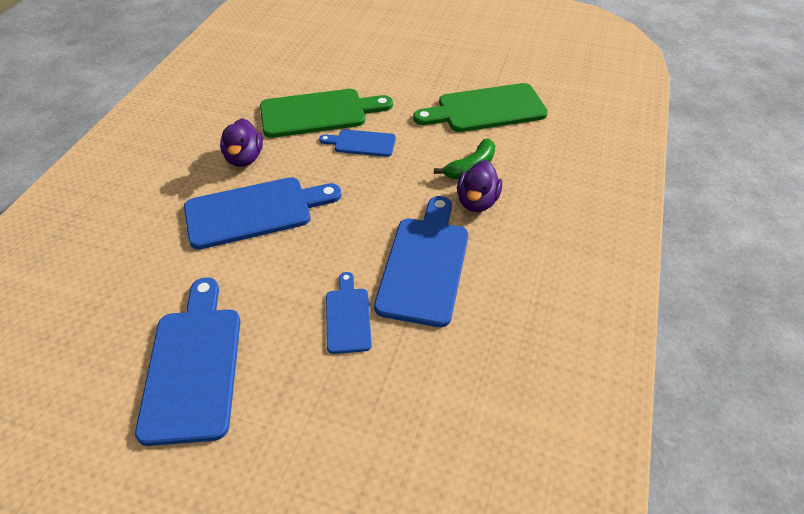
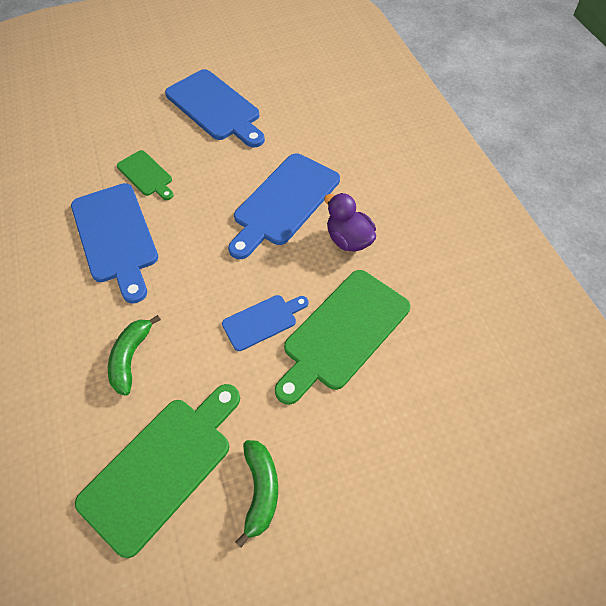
camera: 145 degrees right, 10 degrees up
(348, 317) = (146, 175): blue cutting board -> green cutting board
(437, 78) = (261, 490): none -> green banana
(477, 202) = (103, 319): purple duck -> none

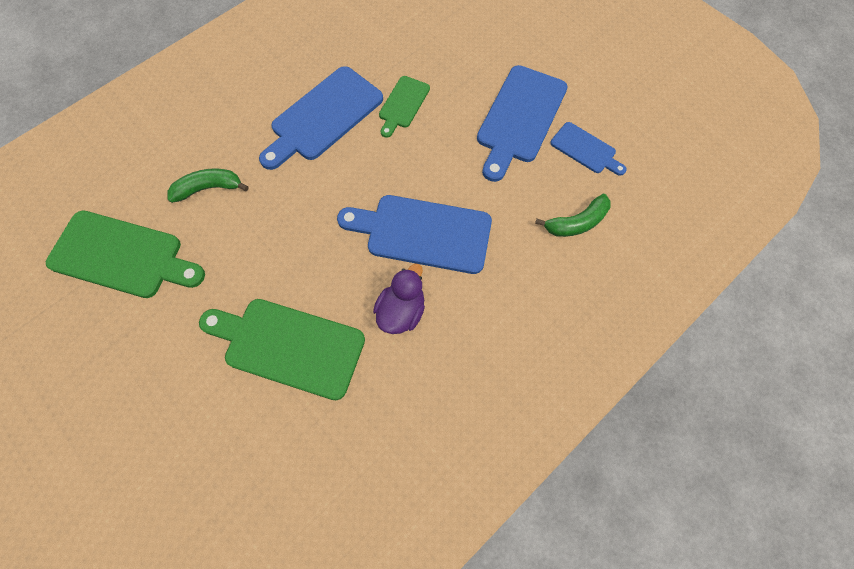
camera: 65 degrees right, 10 degrees up
(261, 490) = (119, 337): green banana -> green banana (576, 223)
(262, 321) = (278, 271): blue cutting board -> blue cutting board (585, 149)

